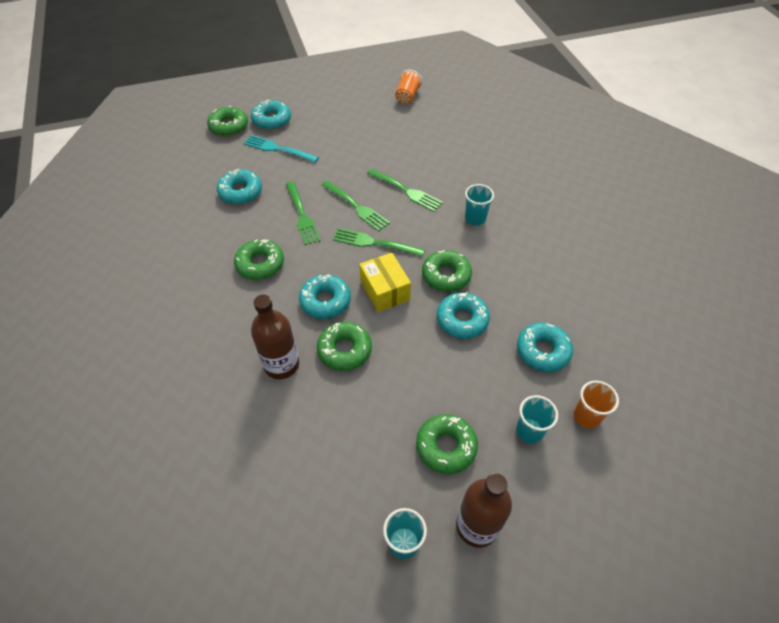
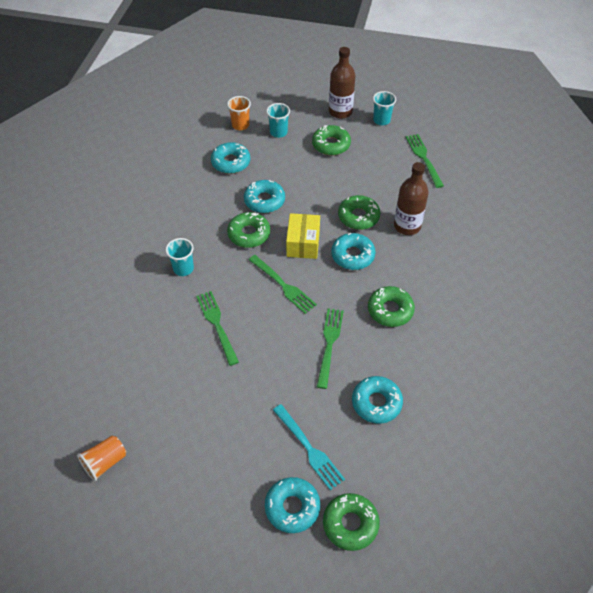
camera: 150 degrees left, 0 degrees up
(356, 207) = (274, 329): green fork -> green fork (424, 158)

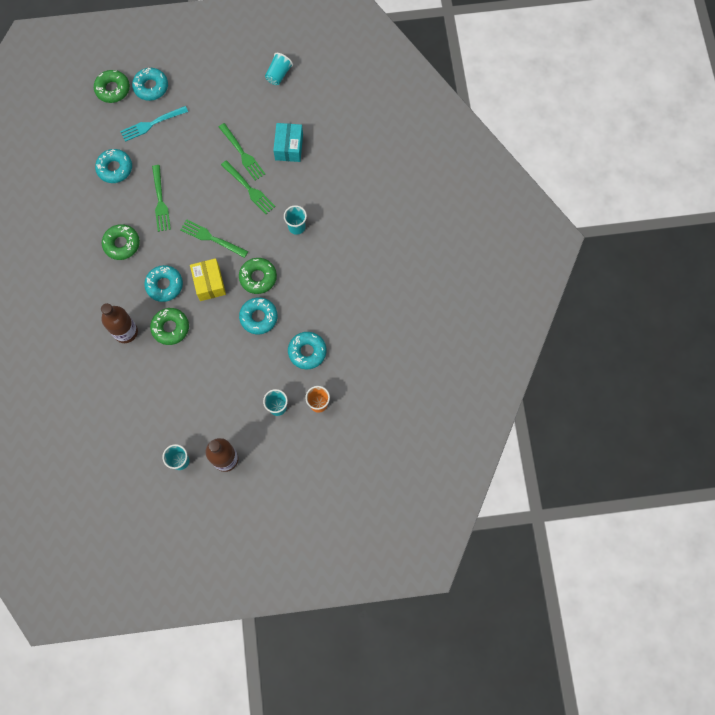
camera: 160 degrees right, 20 degrees up
(105, 462) = (278, 74): orange cup -> turquoise cup
(145, 358) = (289, 147): none -> turquoise box
(309, 448) = (152, 124): turquoise fork -> turquoise fork turned 60 degrees counterclockwise
(331, 144) = (221, 408): green donut -> none
(424, 158) = (126, 420): green fork -> green fork (242, 153)

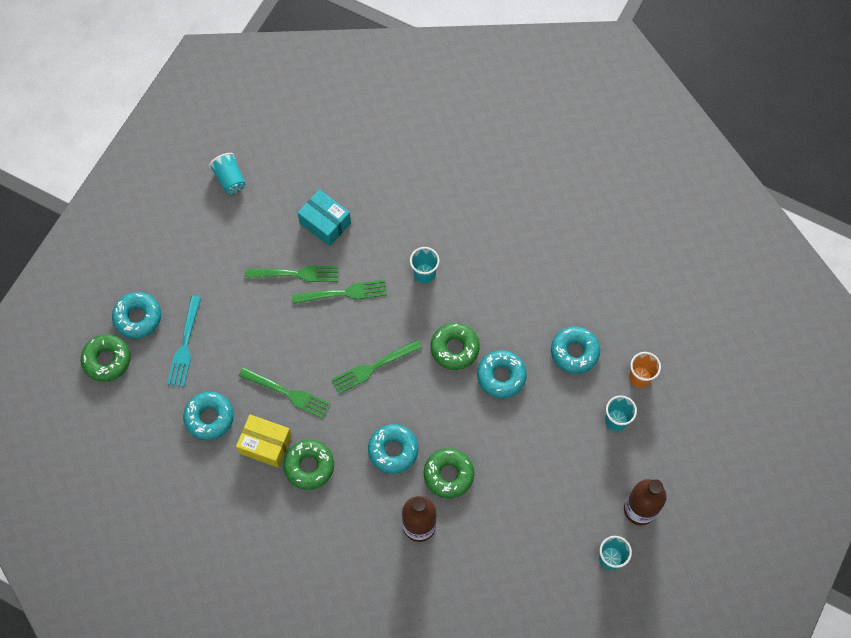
camera: 55 degrees left, 5 degrees down
(209, 283) = (425, 402): yellow box -> yellow box (265, 444)

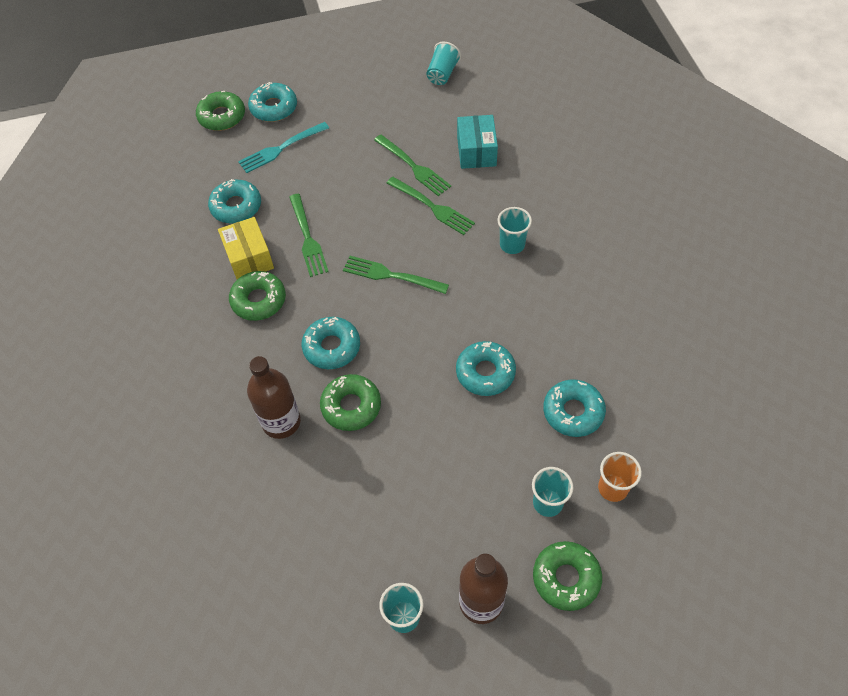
camera: 50 degrees right, 10 degrees down
(454, 348) = (471, 318): green donut -> green donut (566, 578)

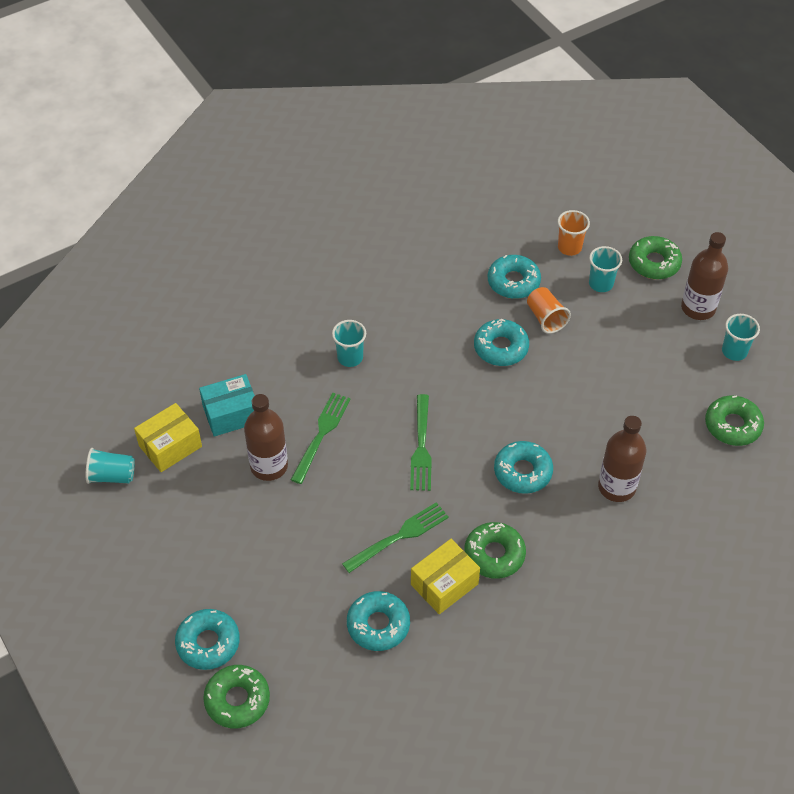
camera: 110 degrees left, 5 degrees down
(281, 148) = (275, 609): turquoise fork -> none
(351, 406) = (577, 437): green donut -> green donut (732, 425)
(413, 167) = (269, 466): green fork -> brown bottle
(457, 110) = (170, 446): none -> yellow box
(512, 428) = (546, 318): none -> orange cup

